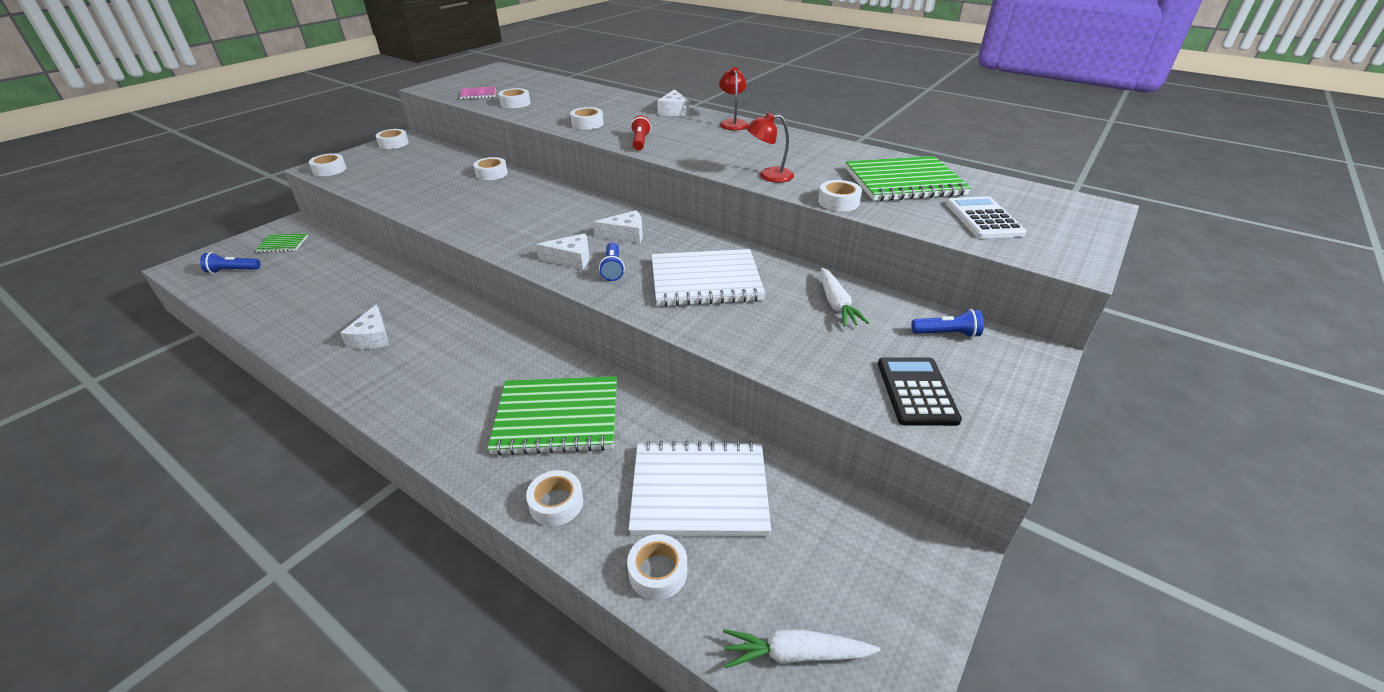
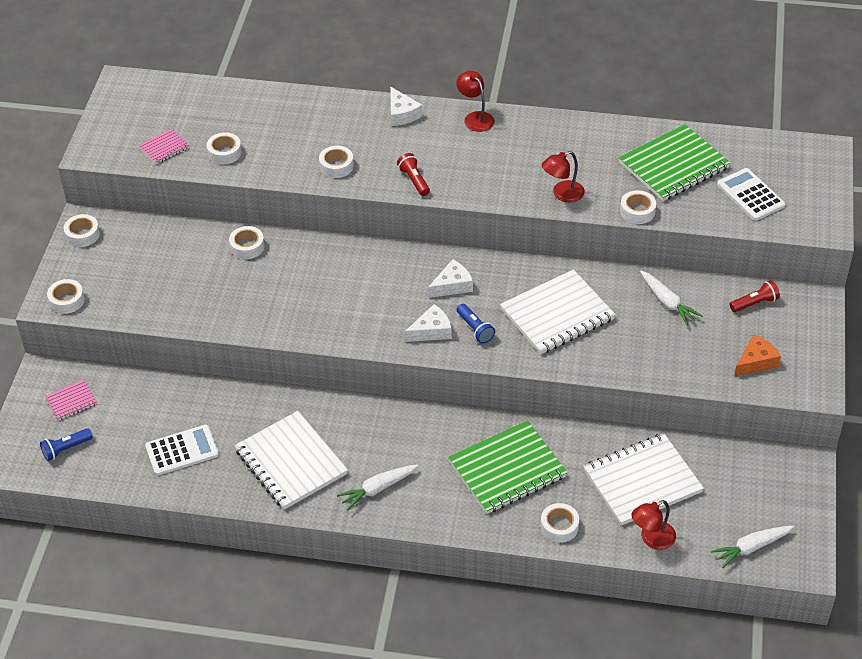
camera: 25 degrees left, 10 degrees up
(283, 244) = (71, 401): green notebook -> pink notebook
(305, 299) = (182, 451): none -> white calculator
(372, 337) = (290, 462): white cheese -> white notebook
(415, 387) = (378, 489): none -> white carrot
(658, 572) = (652, 539): white tape -> red lamp
(916, 391) = (755, 361): black calculator -> orange cheese
(946, 334) = (754, 303): blue flashlight -> red flashlight

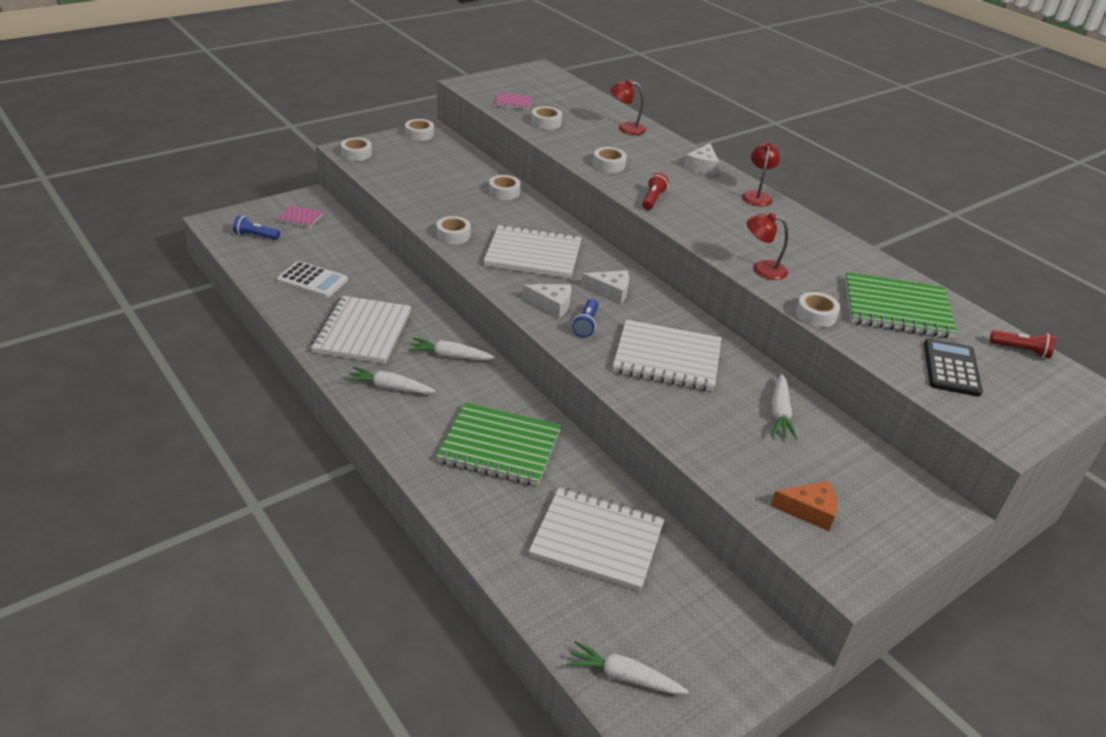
camera: 40 degrees right, 10 degrees down
(356, 294) = (533, 254): none -> white notebook
(379, 429) = (450, 356): none -> white carrot
(559, 526) = (478, 515): white tape -> white tape (453, 235)
(652, 539) = (541, 589): red lamp -> red lamp (626, 128)
(750, 195) = (951, 368): white calculator -> black calculator
(754, 303) = (870, 469): red flashlight -> red flashlight (1021, 350)

